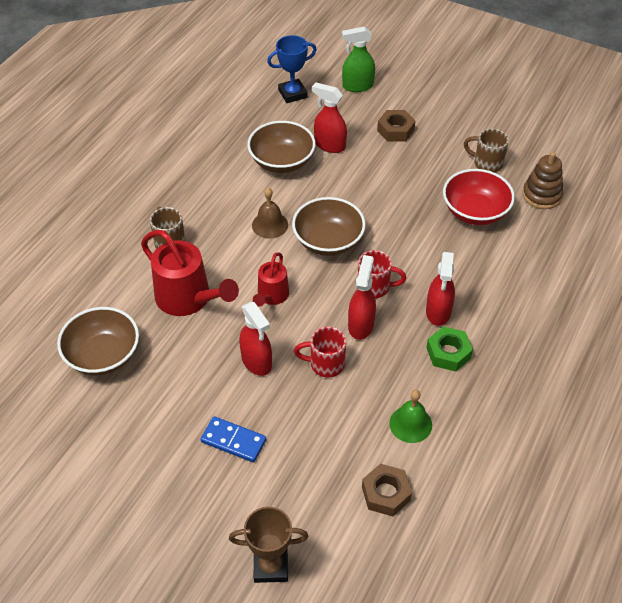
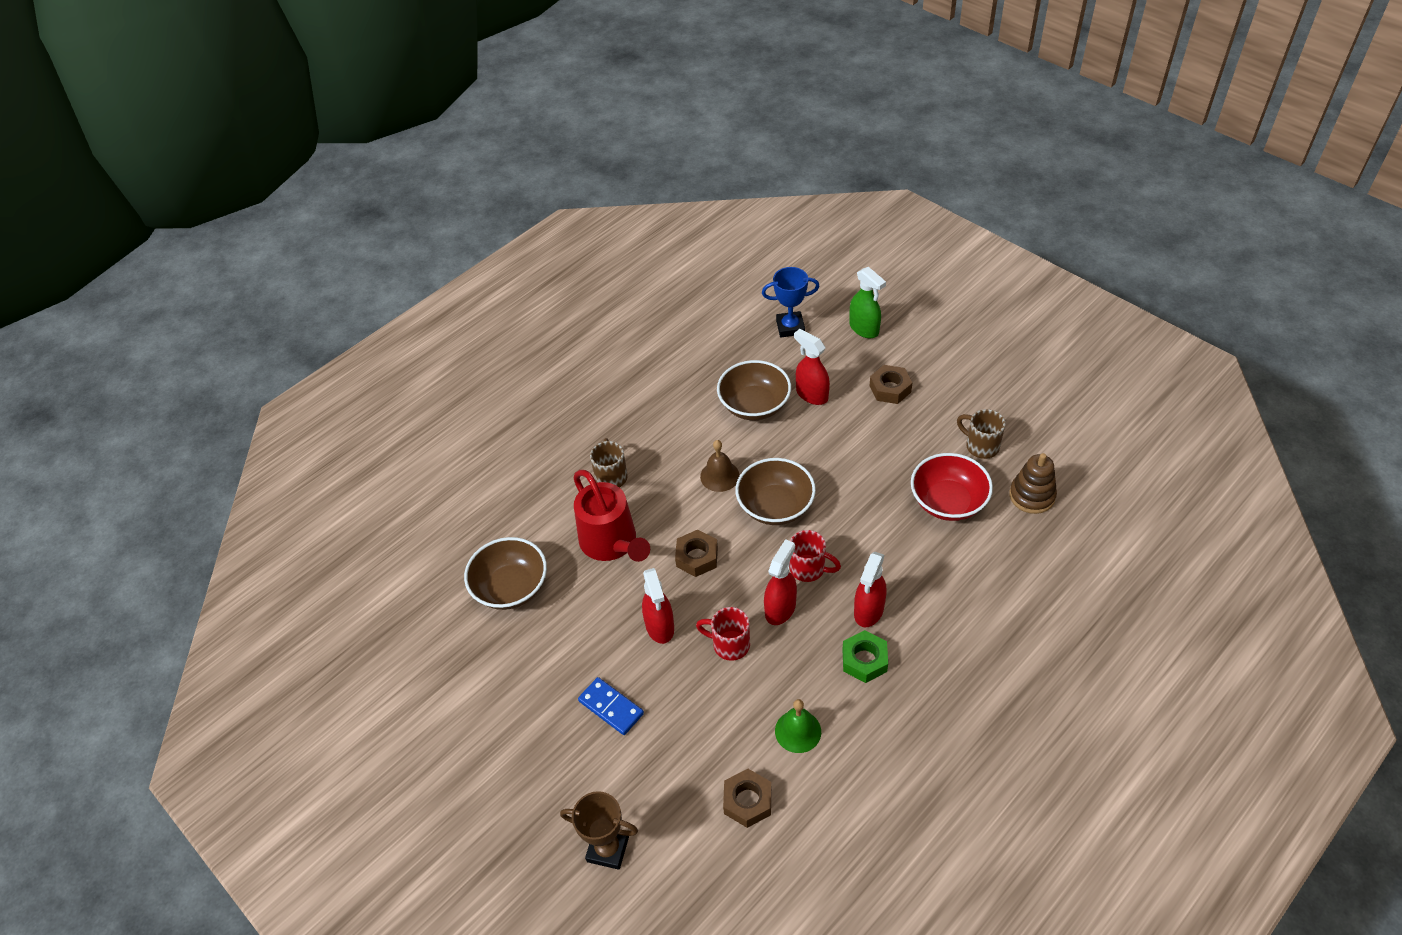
camera: 20 degrees right, 0 degrees up
(271, 296) = (697, 557): red watering can -> brown nut
(357, 86) = (864, 329): green spray bottle -> green spray bottle turned 135 degrees counterclockwise

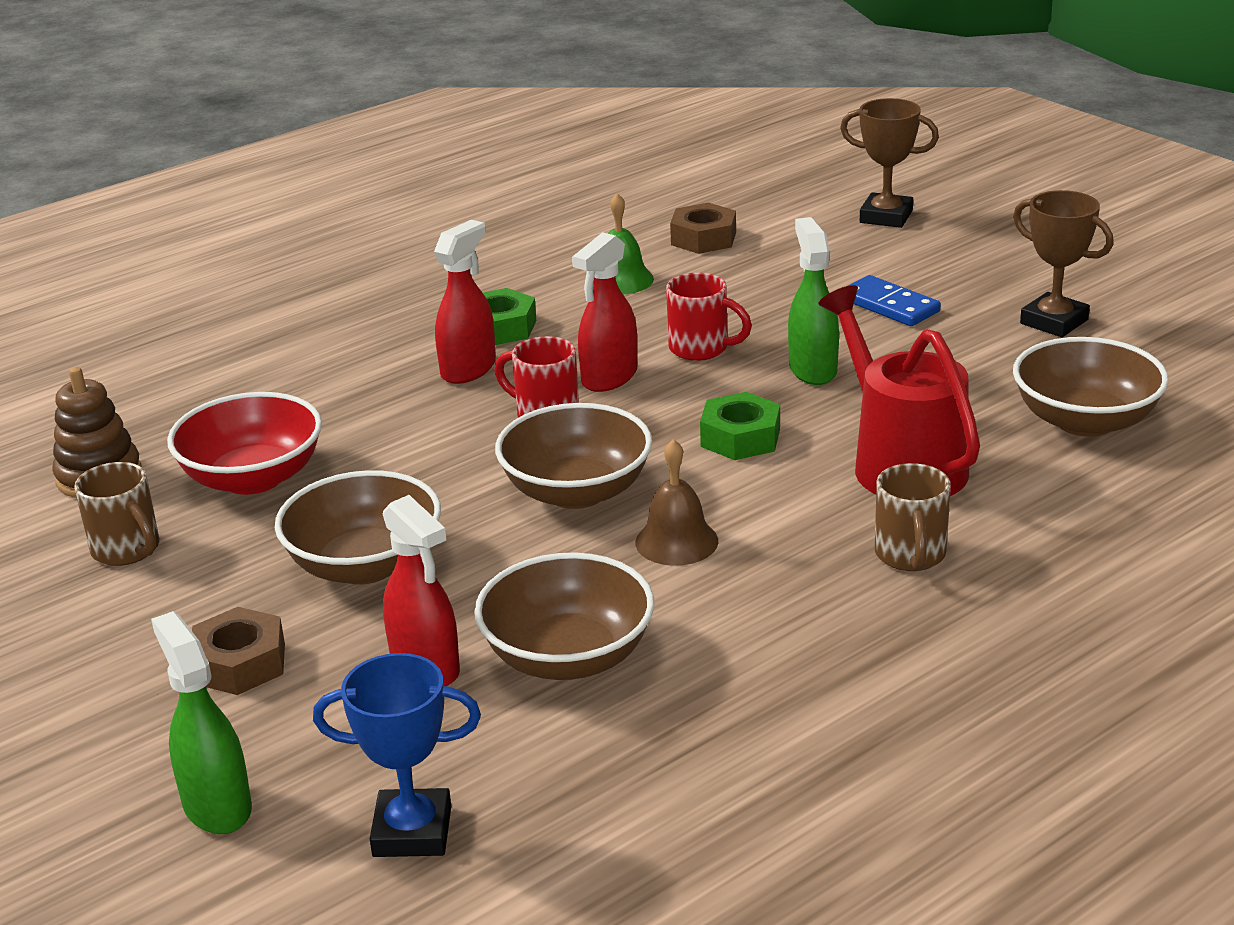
camera: 175 degrees left, 20 degrees down
(508, 694) = (1054, 322): none -> brown trophy
(660, 627) = (812, 369): red spray bottle -> green spray bottle
(697, 557) = (740, 438): brown nut -> green nut
(861, 447) = (365, 565): none -> brown bowl

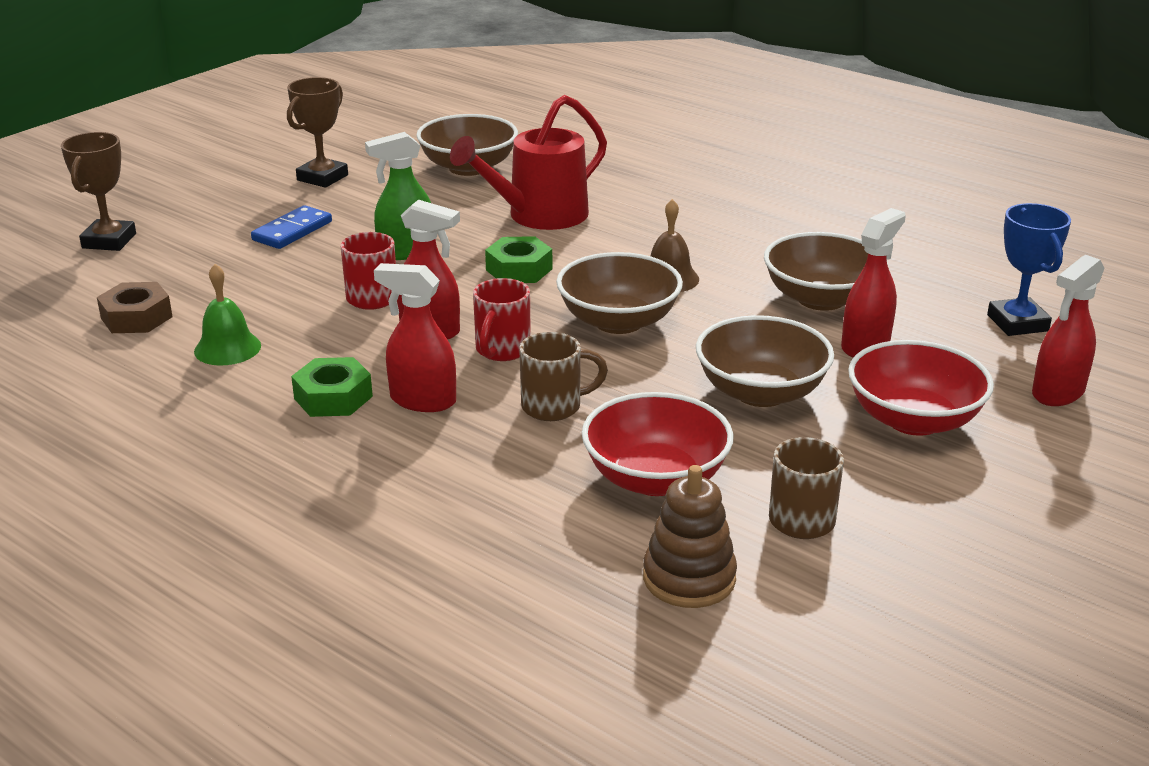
camera: 105 degrees left, 0 degrees up
(217, 806) = (1057, 393): green spray bottle -> red spray bottle
(240, 663) = (913, 420): brown nut -> red bowl
(910, 556) = (651, 209): brown mug -> brown mug (554, 407)

